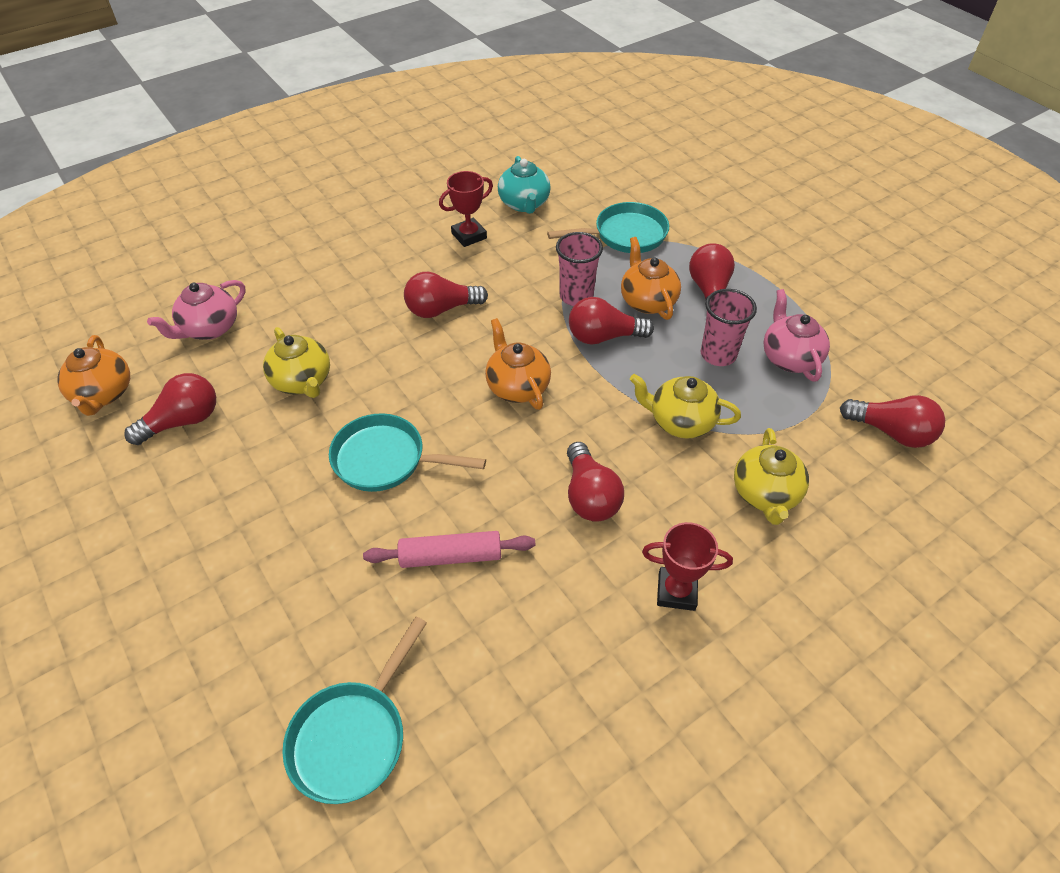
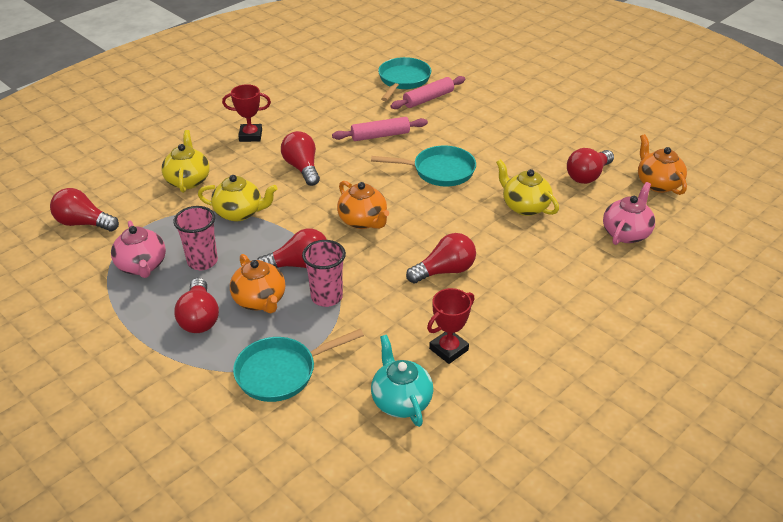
camera: 170 degrees right, 10 degrees down
(327, 656) = (428, 99): none -> pink rolling pin

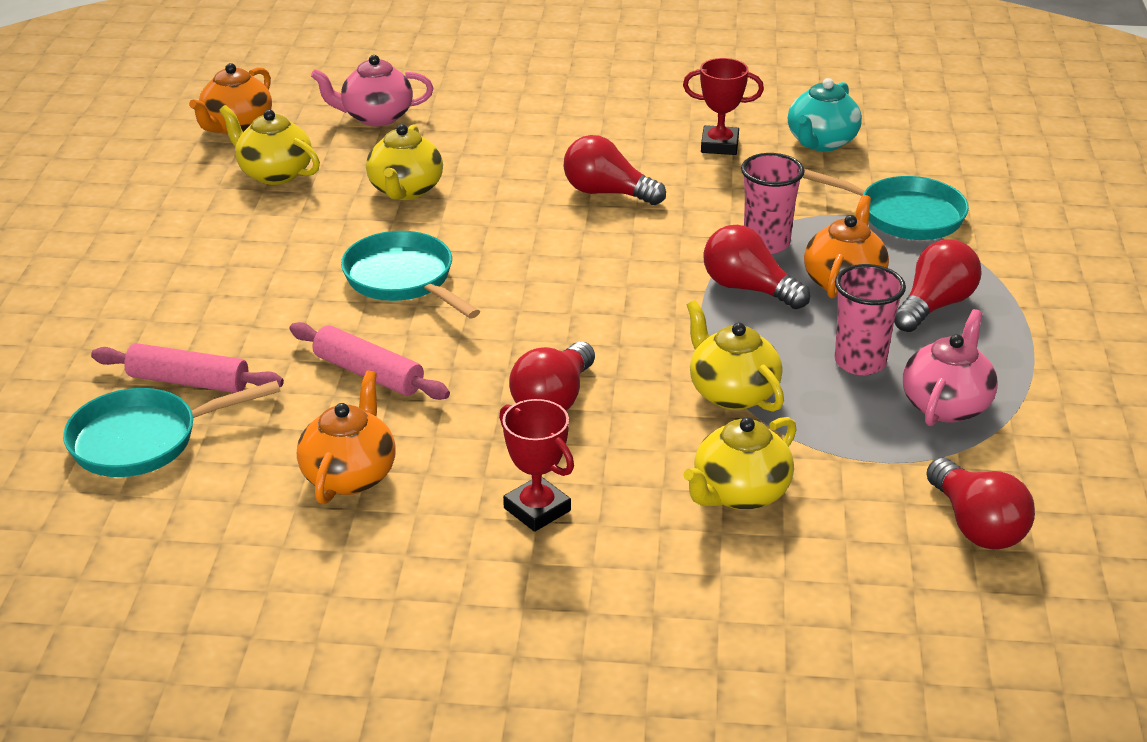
camera: 130 degrees left, 5 degrees down
(363, 221) = (599, 285): orange teapot -> orange teapot (350, 475)
(587, 176) = (274, 173): red light bulb -> yellow teapot

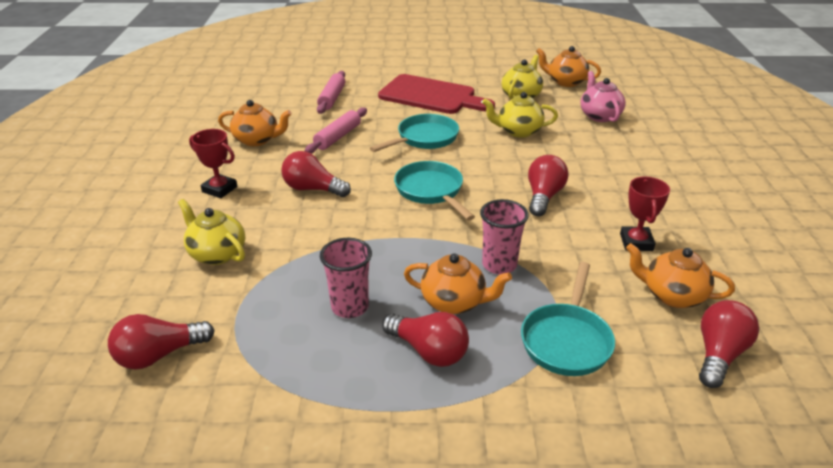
camera: 85 degrees right, 0 degrees up
(143, 440) = (290, 94): turquoise pan -> turquoise pan (431, 191)
(232, 263) = (431, 96): none -> red cutting board
(537, 509) = (219, 189): red trophy -> red trophy turned 75 degrees clockwise
(732, 393) = (316, 250): yellow teapot -> none
(748, 288) = (437, 256): red light bulb -> red light bulb (719, 354)
(821, 142) = (672, 295): turquoise teapot -> orange teapot
(946, 405) = (296, 349): pink teapot -> none

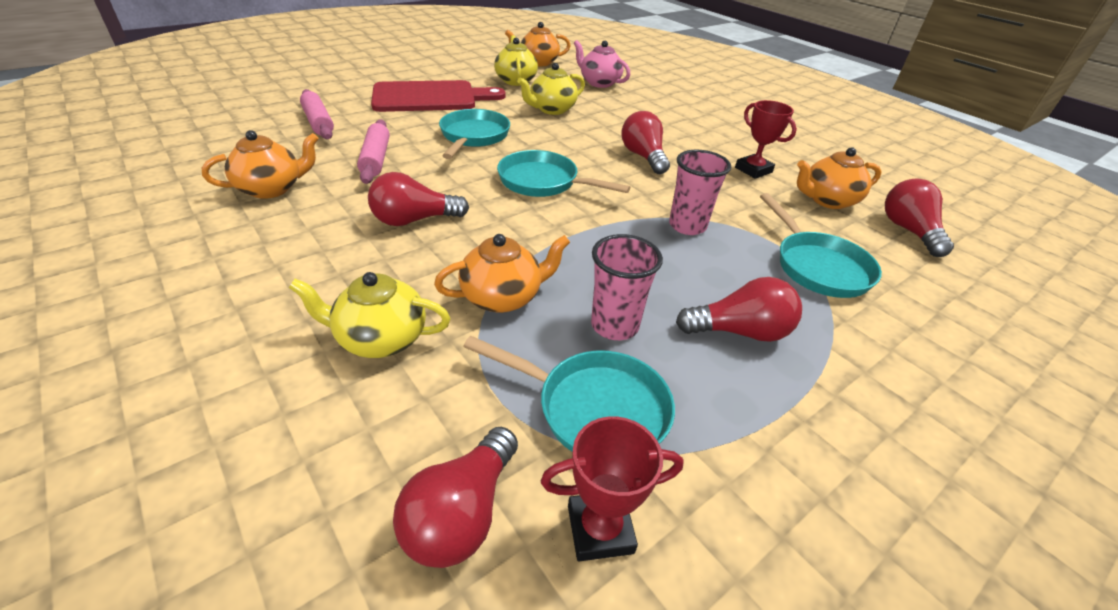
camera: 40 degrees left, 5 degrees up
(219, 189) = (287, 260): red trophy -> red trophy (600, 529)
(277, 345) = (594, 409): none -> turquoise pan
(454, 302) = (698, 275): orange teapot -> orange teapot (503, 297)

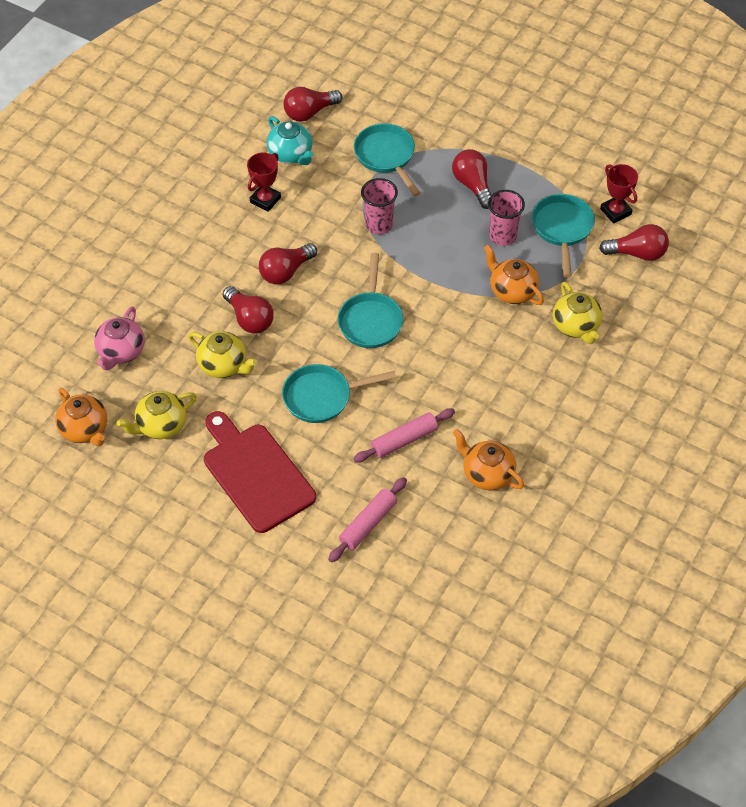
camera: 110 degrees left, 15 degrees up
(414, 220) = (469, 369): red light bulb -> red light bulb (249, 319)
(817, 266) = (386, 156): turquoise pan -> turquoise pan turned 75 degrees counterclockwise
(827, 200) = (291, 154): orange teapot -> turquoise teapot

